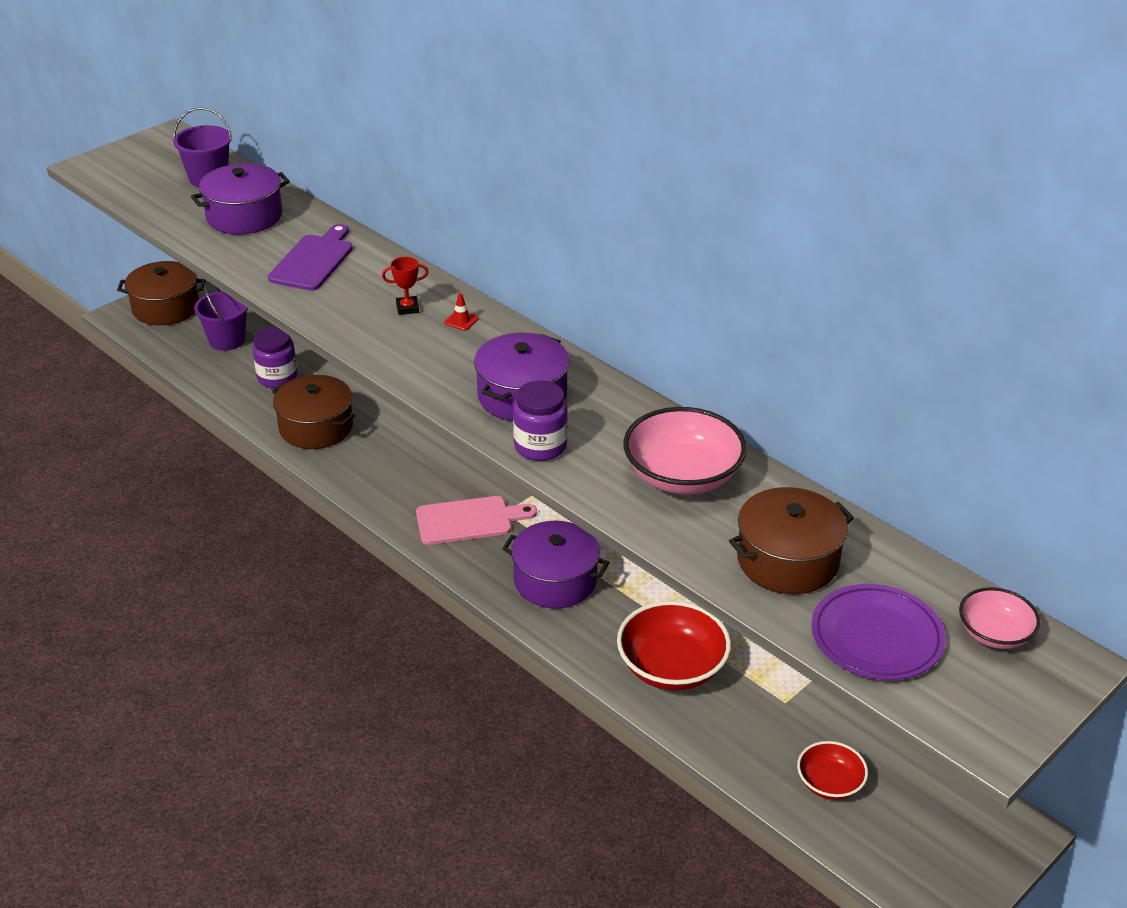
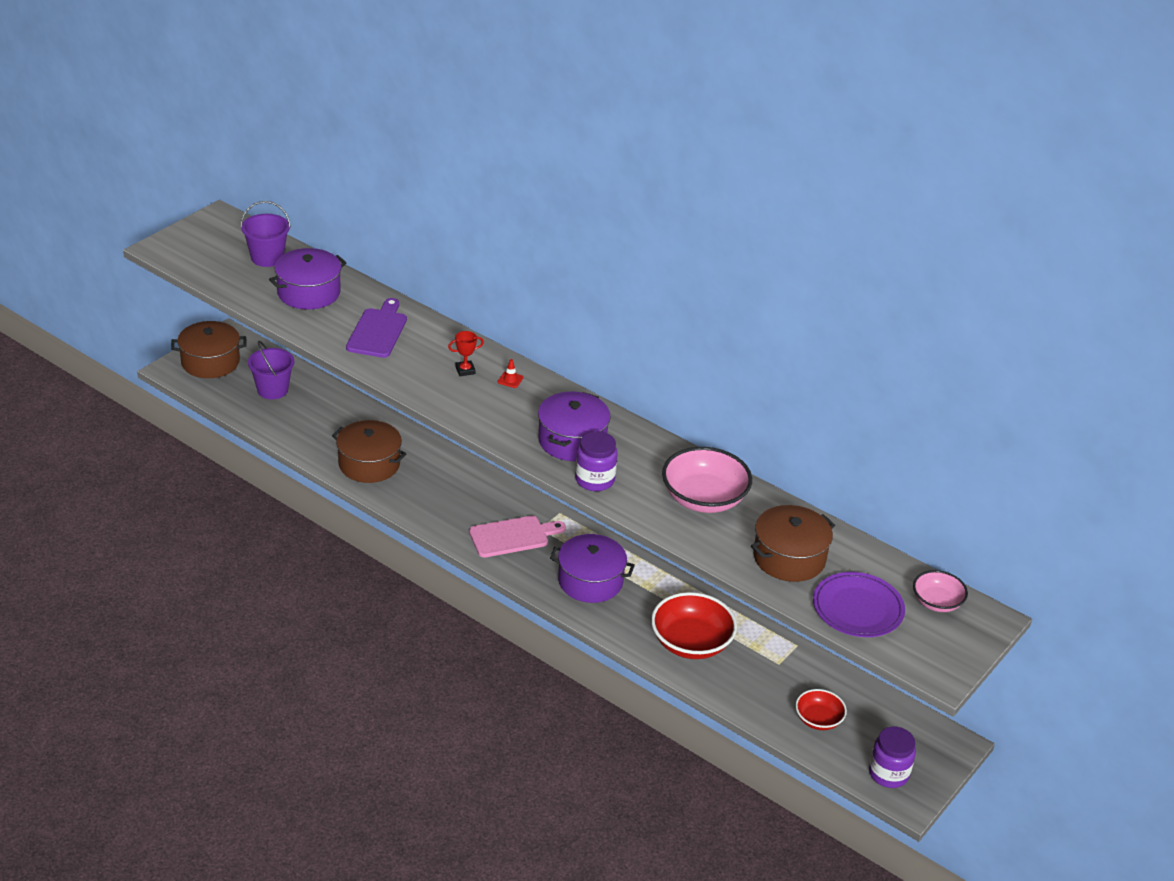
camera: 10 degrees left, 0 degrees up
(277, 378) = (325, 422): purple jar -> purple jar (888, 773)

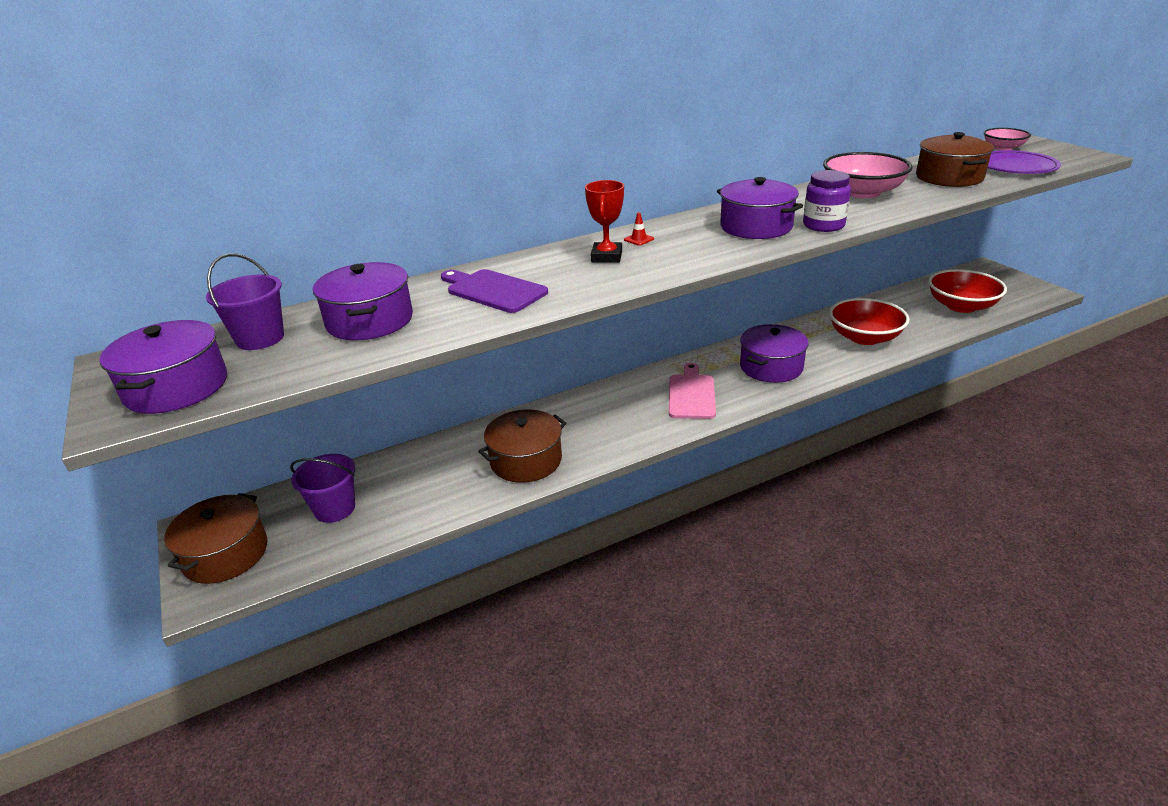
camera: 60 degrees left, 5 degrees down
(199, 253) = (176, 387): none -> purple pot
(465, 370) = (606, 257): red trophy -> red trophy, size x1.51
(818, 719) = (961, 306): red bowl -> red bowl, size x1.74
(888, 773) = (1020, 293): purple jar -> none

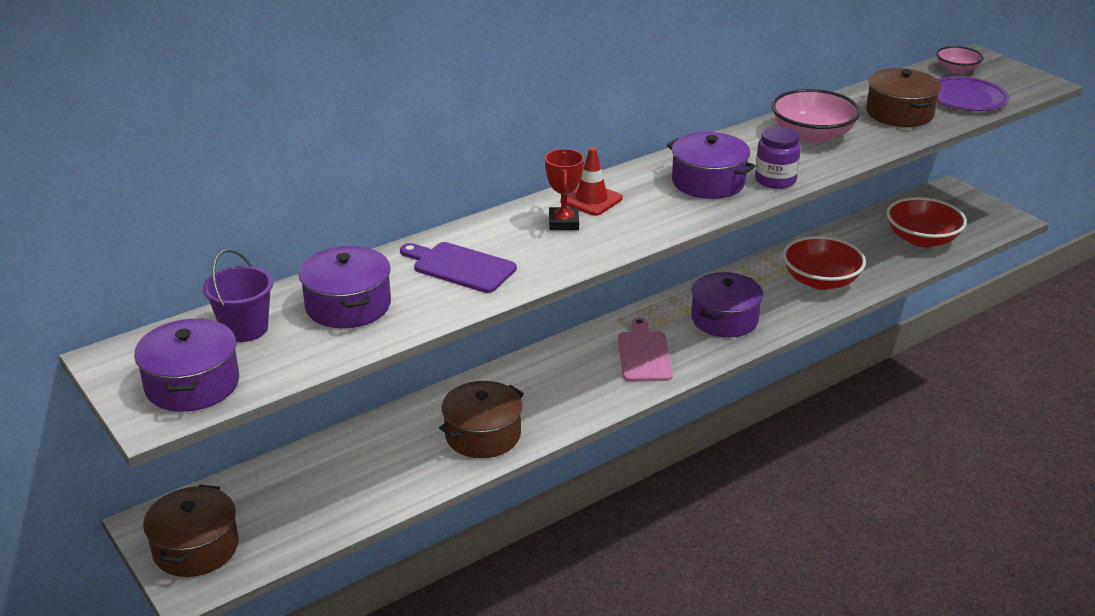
camera: 10 degrees left, 0 degrees up
(335, 509) = (294, 496): purple bucket -> none
(639, 239) = (591, 200): red traffic cone -> red traffic cone, size x2.00

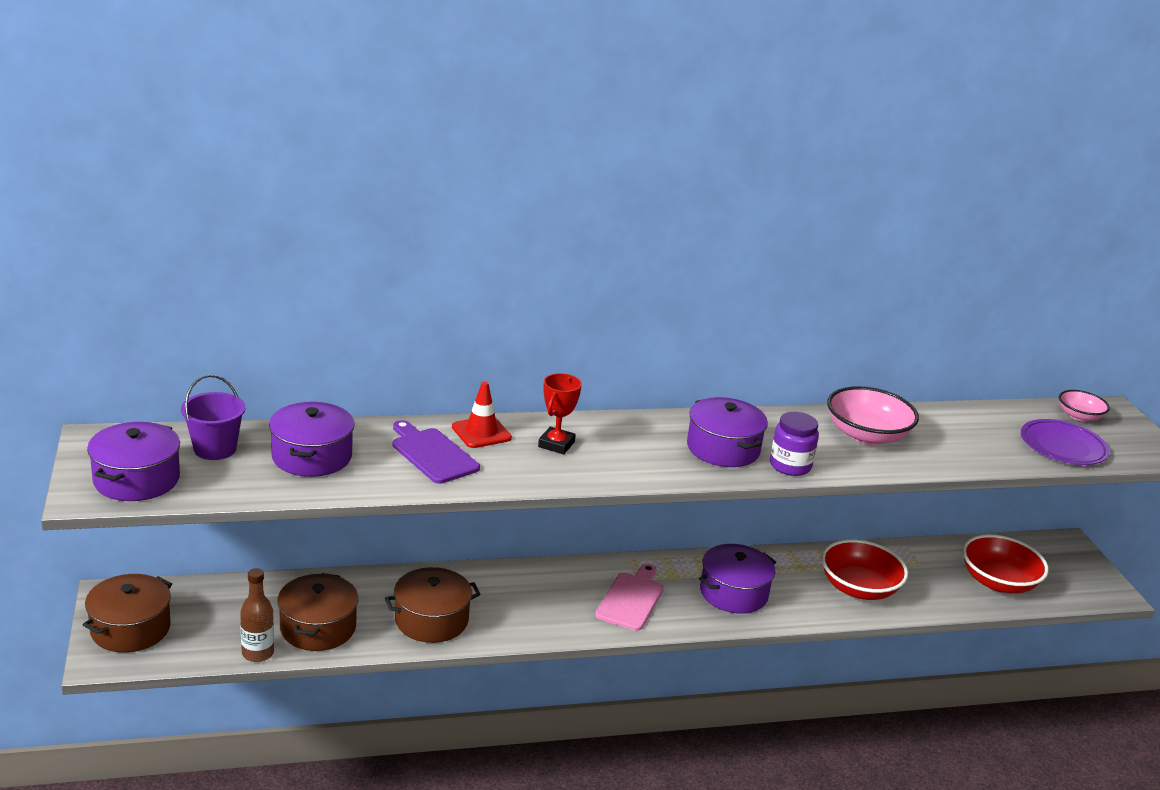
camera: 20 degrees right, 5 degrees down
(343, 524) = (258, 653): none -> brown bottle
(591, 200) = (599, 432): red traffic cone -> red traffic cone (481, 432)
(899, 113) = (976, 440): brown pot -> brown pot (318, 628)

